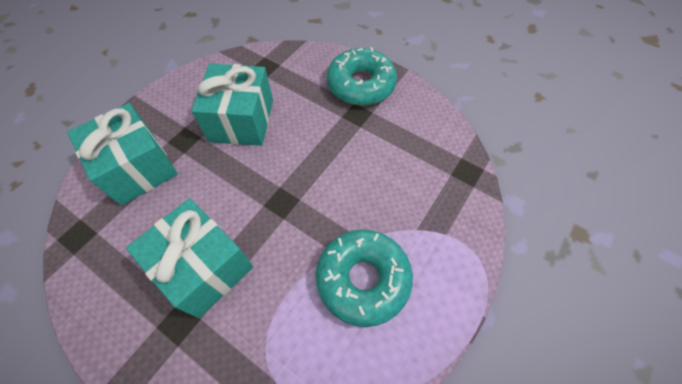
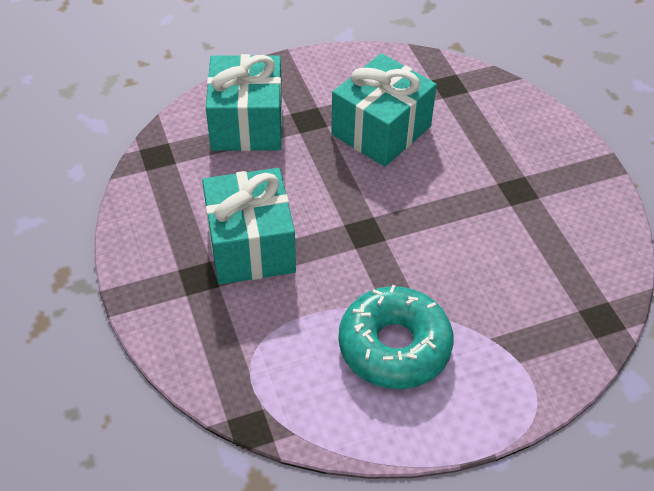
camera: 35 degrees right, 10 degrees down
(361, 85) = (549, 161): turquoise donut -> none

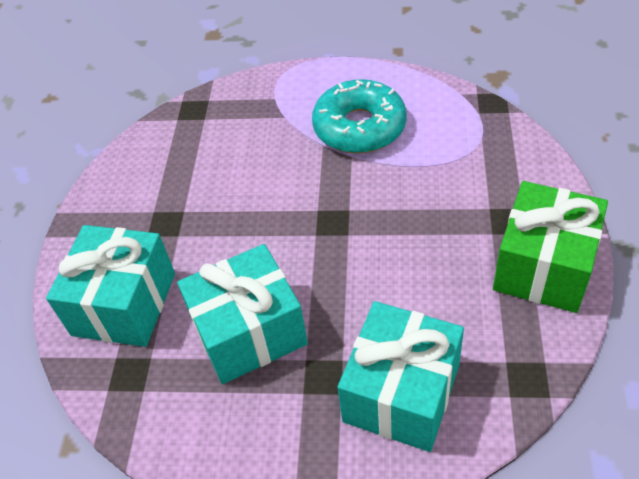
camera: 150 degrees left, 0 degrees up
(157, 241) = (544, 266): none -> green gift
(251, 246) = (447, 237): turquoise gift -> turquoise gift (124, 304)

